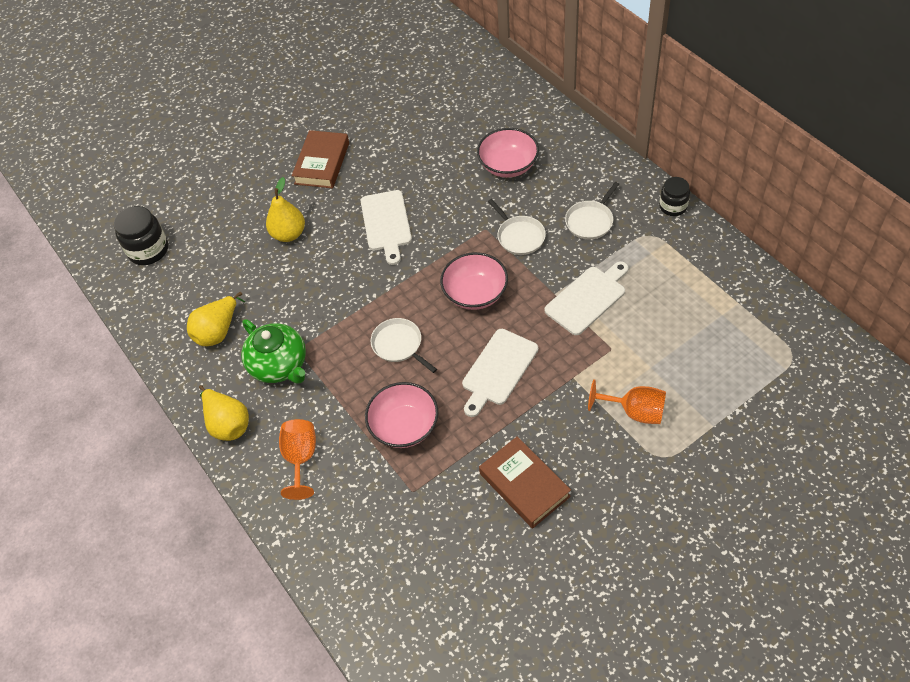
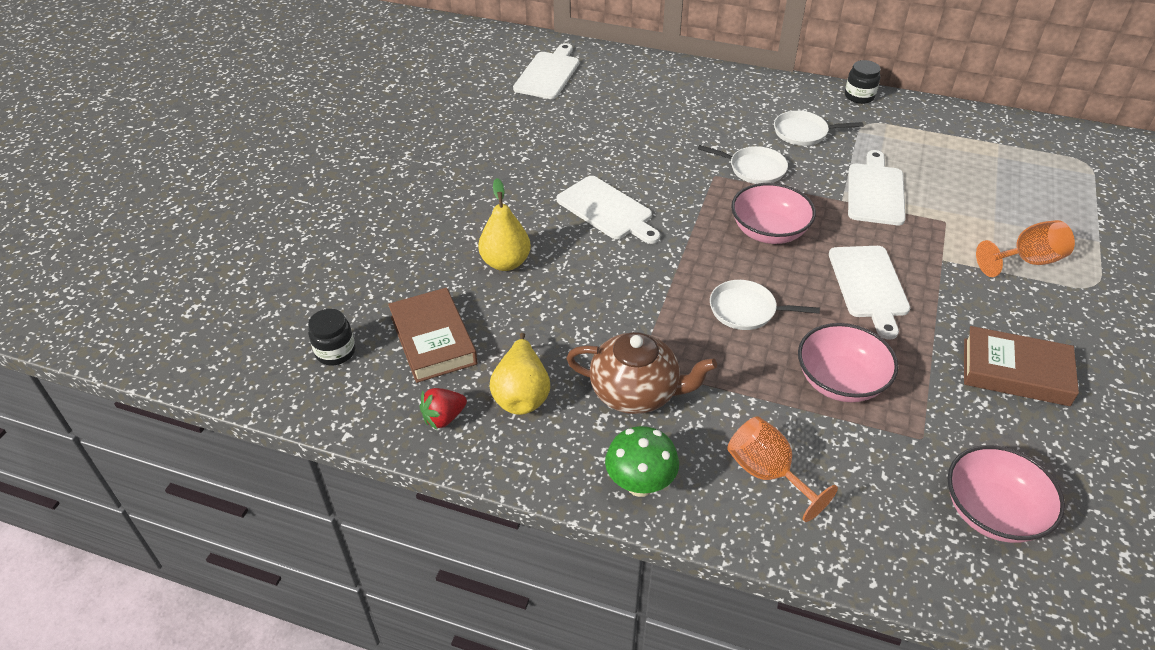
camera: 40 degrees left, 10 degrees down
(148, 250) = (335, 352): black jar -> black jar, size x0.65
(167, 324) = (444, 418): none -> red strawberry
(228, 423) = (640, 484): yellow pear -> green mushroom
(279, 365) = (636, 392): green teapot -> brown teapot
(322, 163) = (474, 185): brown book -> brown book (433, 340)
(456, 84) = (548, 74): none -> white cutting board
(508, 165) = (676, 118): pink bowl -> pink bowl (992, 512)
(590, 221) = (803, 132): white pan -> white pan turned 90 degrees clockwise

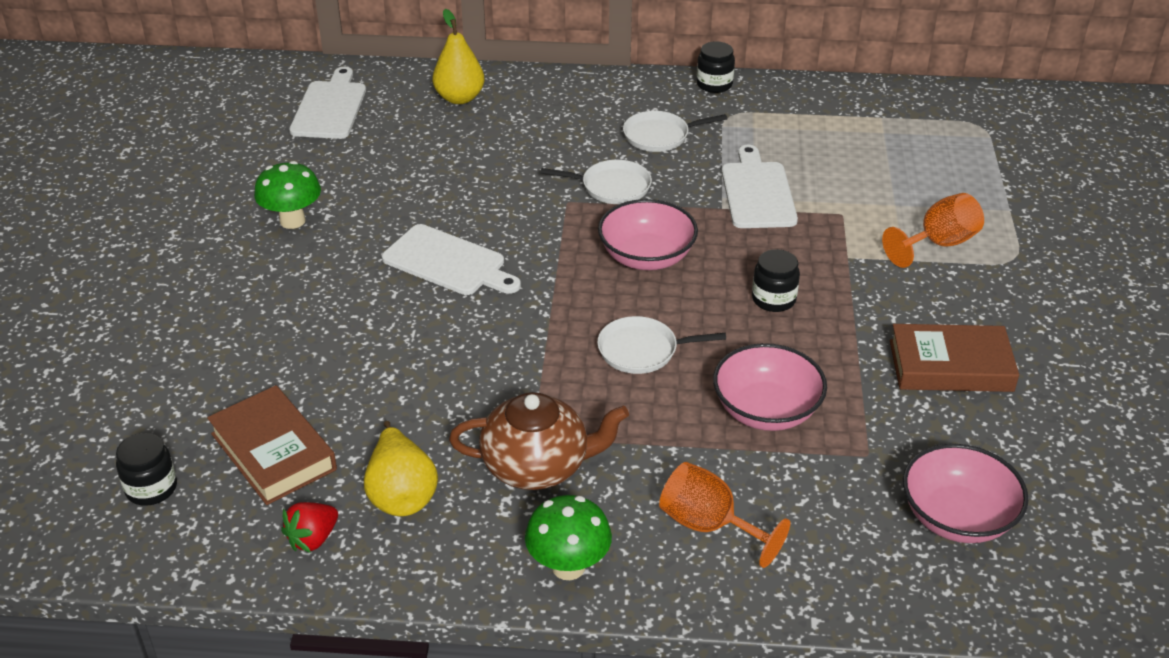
camera: 15 degrees left, 5 degrees down
(497, 158) = (292, 221): none -> green mushroom
(506, 262) = (339, 345): yellow pear -> yellow pear (459, 98)
(869, 285) = (773, 299): white cutting board -> black jar

